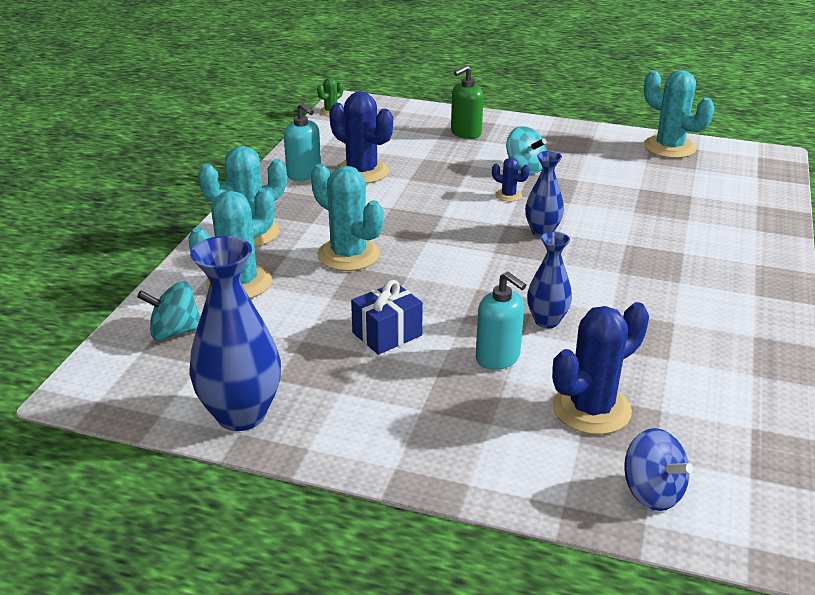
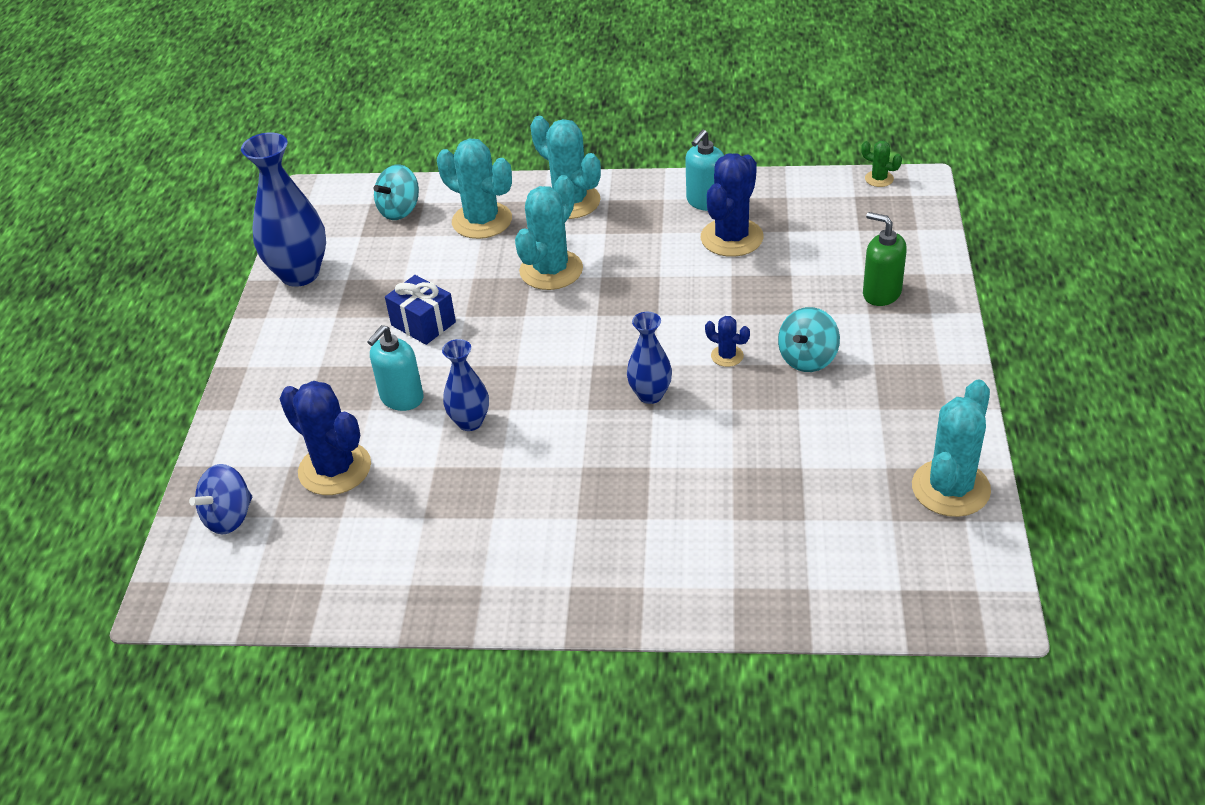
camera: 80 degrees right, 10 degrees up
(174, 332) = (400, 210): turquoise spinning top -> turquoise spinning top turned 120 degrees counterclockwise
(508, 195) = (727, 356): blue cactus -> blue cactus turned 75 degrees counterclockwise

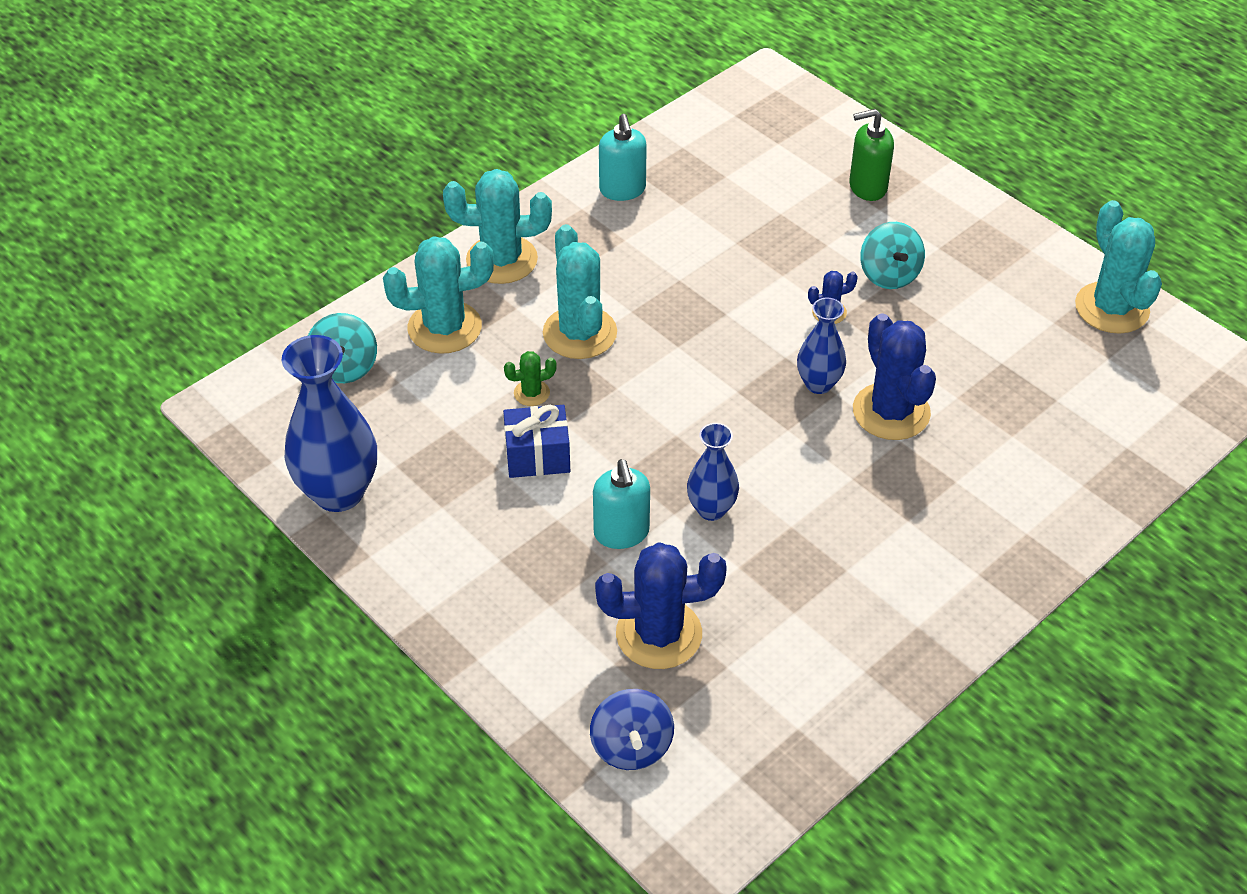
camera: 50 degrees left, 5 degrees up
(732, 238) = (690, 209): blue cactus -> blue cactus (891, 412)
(879, 179) = (733, 89): green cactus -> green cactus (531, 393)

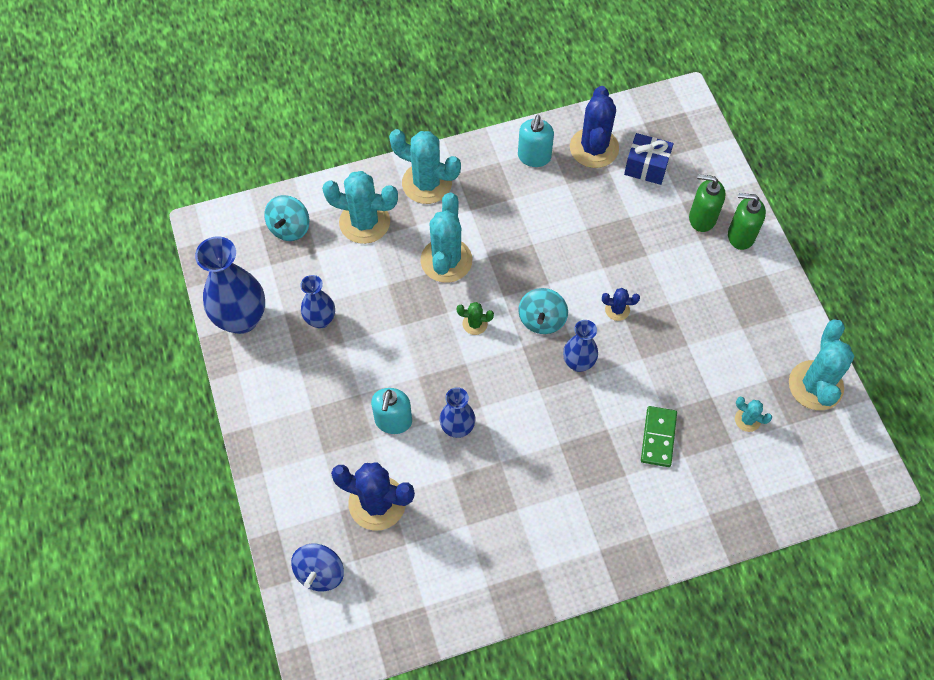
camera: 25 degrees right, 15 degrees up
(451, 455) = (320, 320): none -> blue vase
(531, 393) = (392, 294): green cactus -> green cactus (475, 324)
(537, 456) = (372, 343): blue gift -> blue gift (646, 167)
(889, 275) = (675, 296): turquoise spinning top -> turquoise spinning top (542, 320)
(891, 412) = (614, 404): blue cactus -> blue cactus (594, 148)
(924, 190) = (740, 236): none -> green soap dispenser
(967, 427) = (658, 437): none -> green domino
(1059, 370) = (747, 420): none -> turquoise cactus

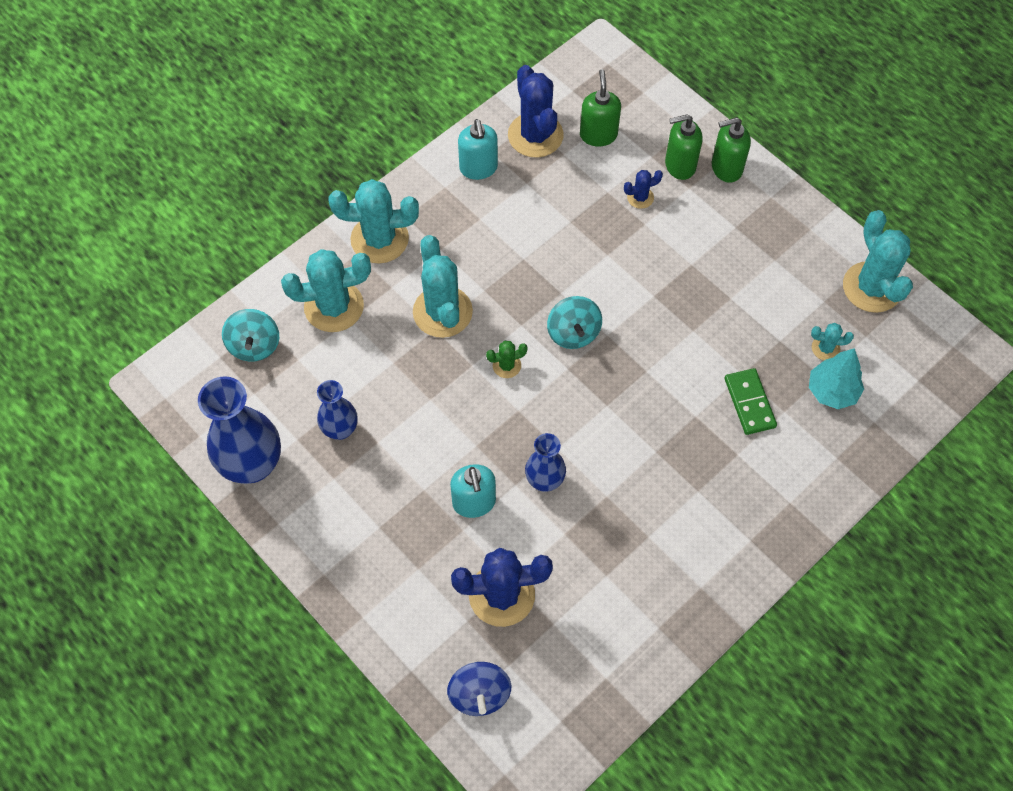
camera: 25 degrees left, 0 degrees up
(578, 363) = (632, 361): blue vase -> none
(617, 310) = (643, 291): blue cactus -> blue cactus (640, 197)
(646, 167) = (598, 135): blue gift -> green soap dispenser
(734, 457) = (832, 391): none -> turquoise tree

